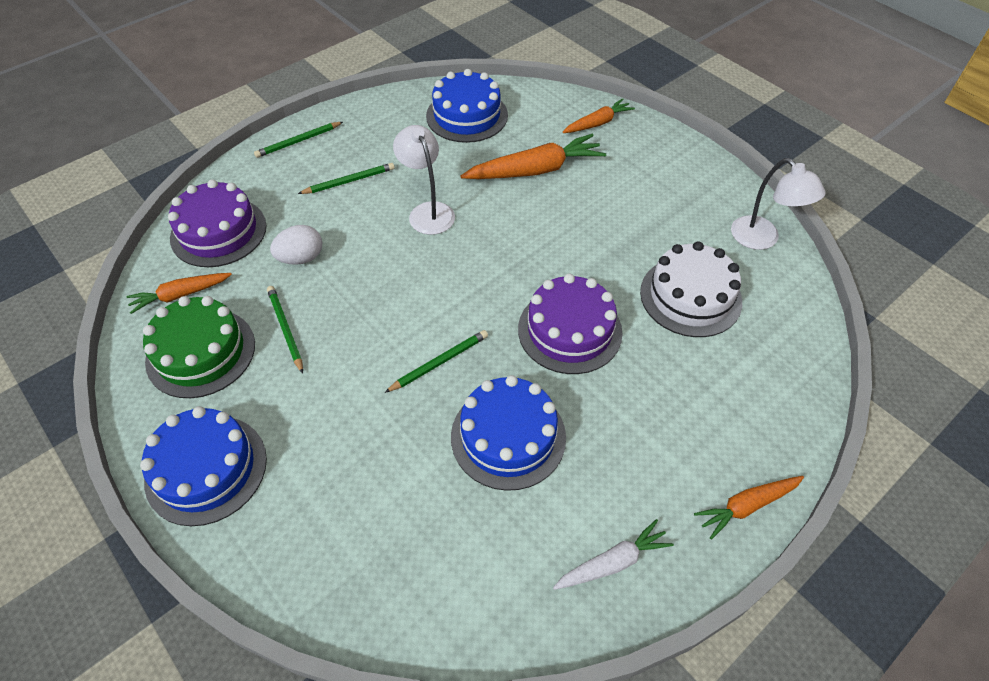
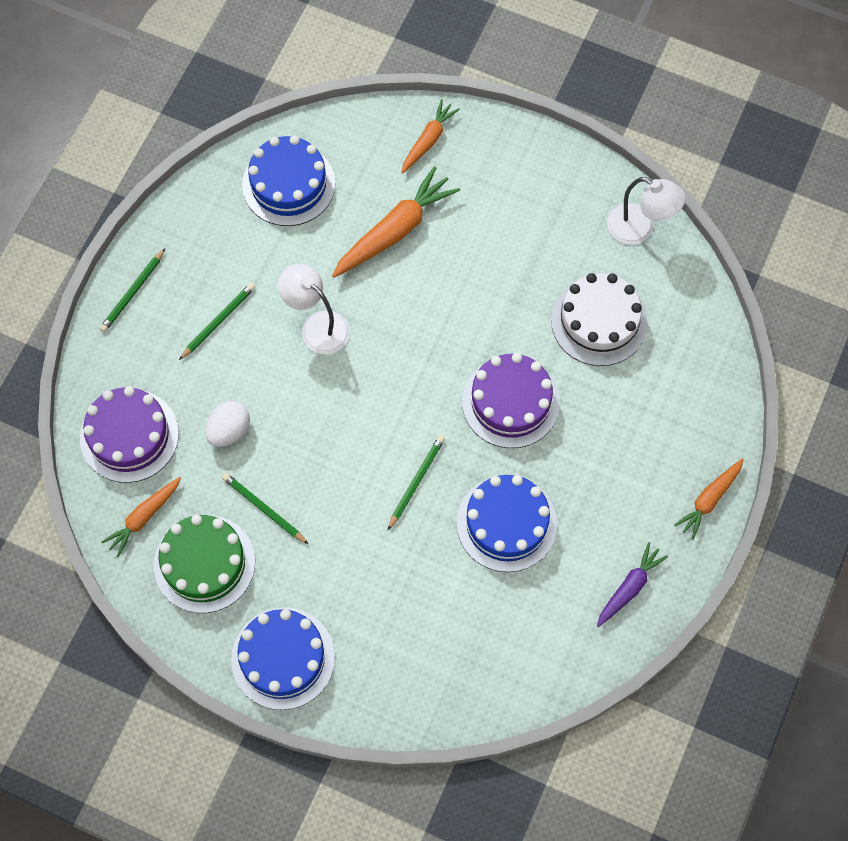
camera: 25 degrees left, 15 degrees up
(613, 562) = (629, 587): white carrot -> purple carrot

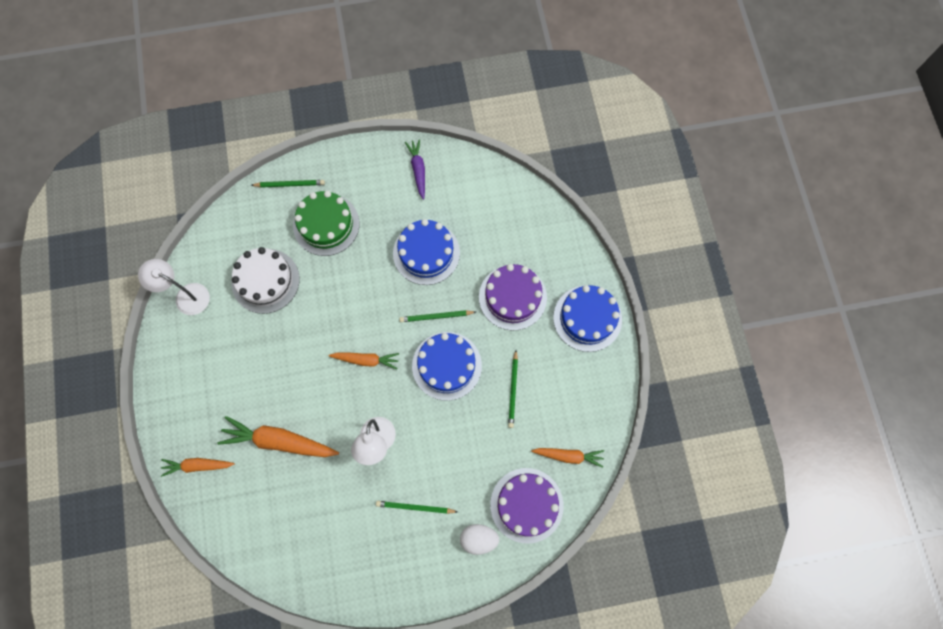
camera: 125 degrees left, 5 degrees up
(133, 292) = (432, 580): green pencil -> green pencil (289, 184)
(204, 563) = (568, 400): green cake -> green cake (326, 224)
(229, 430) = (480, 446): white egg -> white egg (478, 539)
(288, 184) = (287, 535): blue cake -> blue cake (447, 365)
(510, 402) = (351, 297): purple cake -> purple cake (512, 297)
(629, 587) = (418, 170): purple carrot -> purple carrot turned 75 degrees clockwise
(639, 229) = (186, 296): white lamp -> white lamp turned 60 degrees counterclockwise
(709, 500) = (340, 160): orange carrot -> orange carrot (366, 360)

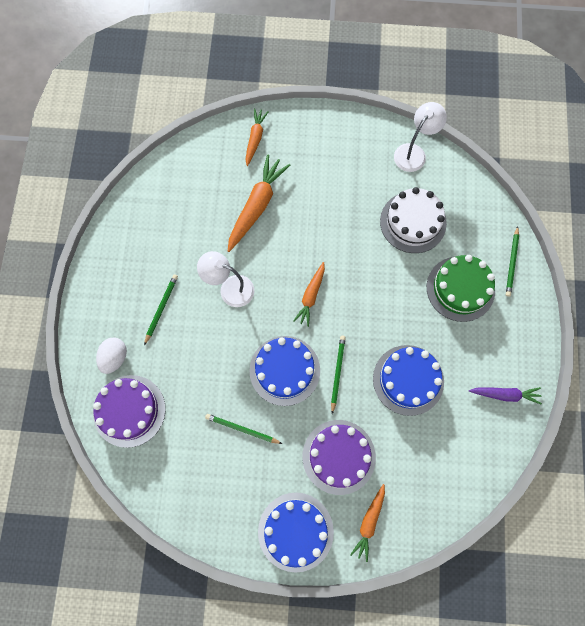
camera: 105 degrees right, 0 degrees up
(568, 456) = (161, 466): orange carrot -> orange carrot (369, 522)

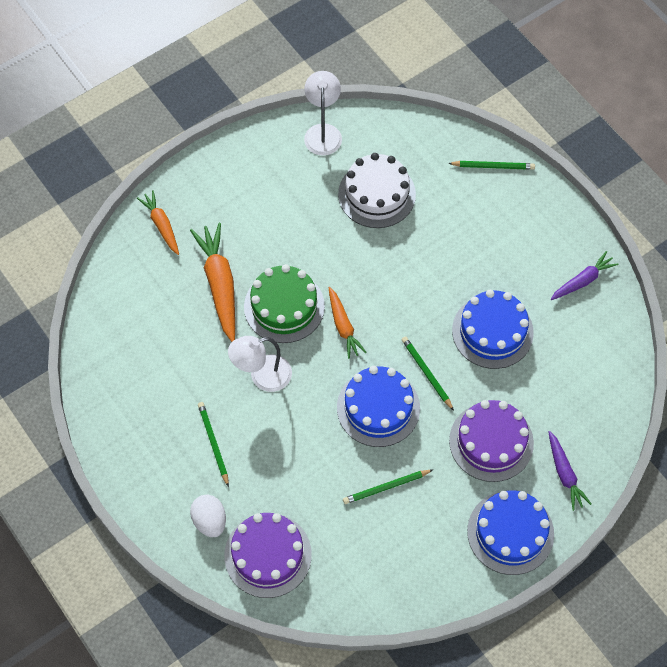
camera: 40 degrees left, 10 degrees down
(369, 522) = (565, 474): orange carrot -> purple carrot
(460, 288) = (468, 221): green cake -> green cake (284, 306)
(512, 263) = (493, 166): green pencil -> green pencil turned 60 degrees counterclockwise

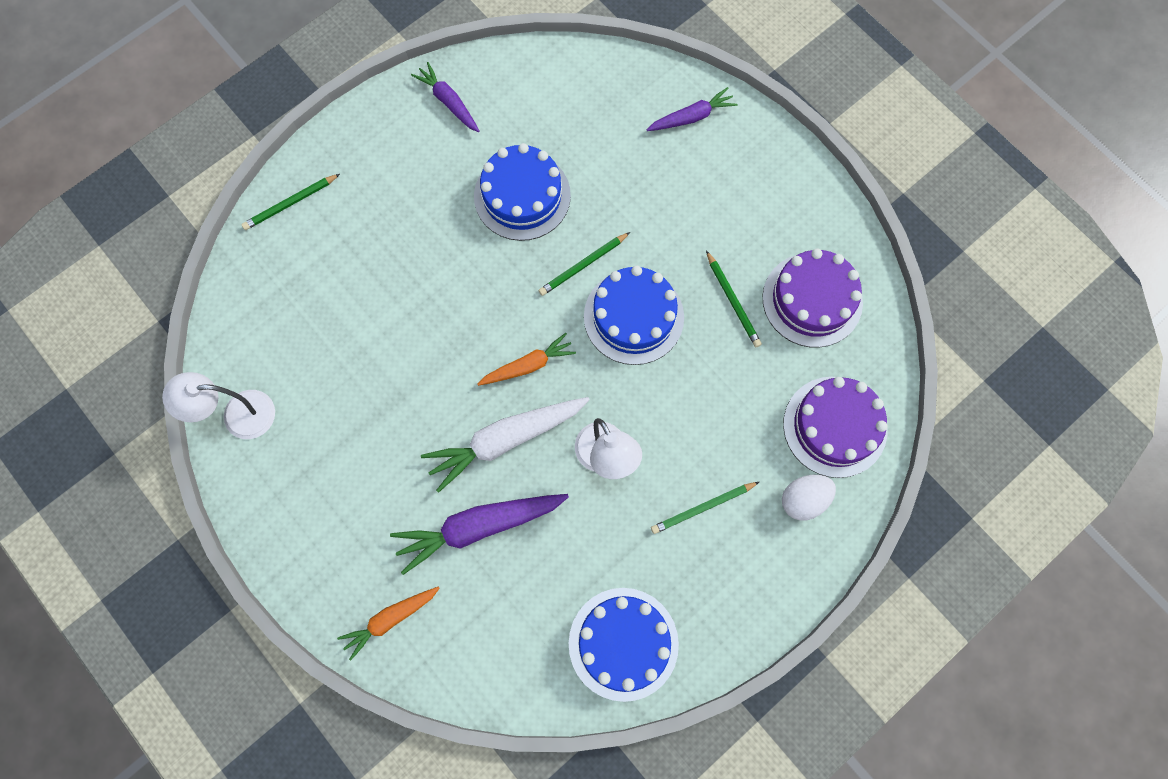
camera: 95 degrees left, 10 degrees up
(219, 284) = (478, 527): orange carrot -> purple carrot
(284, 306) = (505, 440): green cake -> white carrot
(377, 194) = (334, 339): white cake -> none
(491, 442) = (662, 192): purple cake -> purple cake (812, 300)
(493, 166) = (290, 203): green pencil -> green pencil turned 120 degrees counterclockwise
(510, 532) = (767, 169): blue cake -> blue cake (623, 643)

